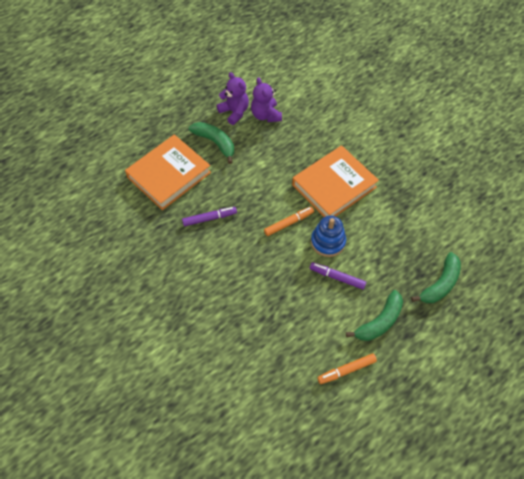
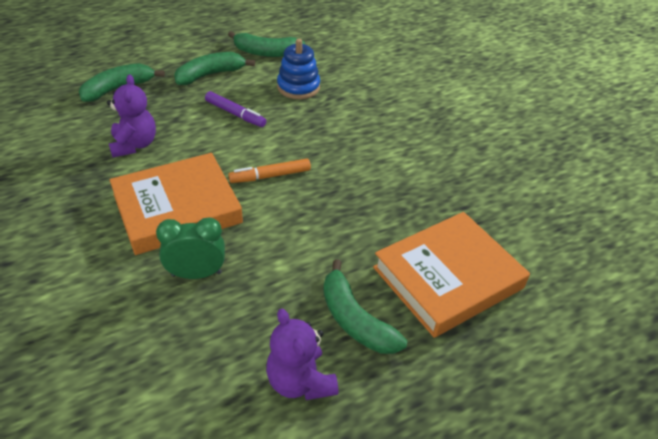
camera: 170 degrees left, 15 degrees down
(209, 218) = (385, 202): purple marker -> none
(266, 115) = (236, 359): purple teddy bear -> purple teddy bear (134, 145)
(303, 149) = (196, 274): none -> green clock
(328, 242) = (227, 147): blue stacking toy -> blue stacking toy (298, 87)
(346, 370) = (266, 52): orange marker -> green banana

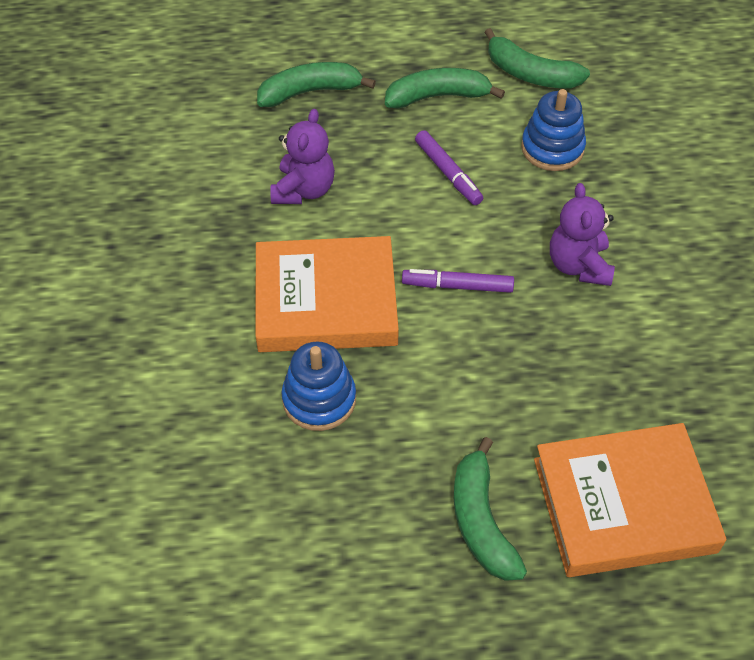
camera: 25 degrees right, 10 degrees up
(196, 274) = (319, 399): green clock -> blue stacking toy
(270, 176) = (457, 286): orange marker -> purple marker
(300, 381) = (387, 573): purple teddy bear -> purple teddy bear (579, 265)

